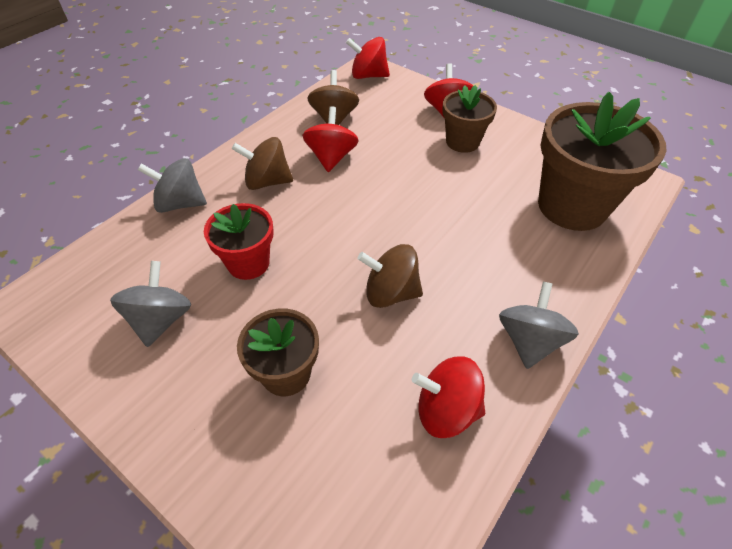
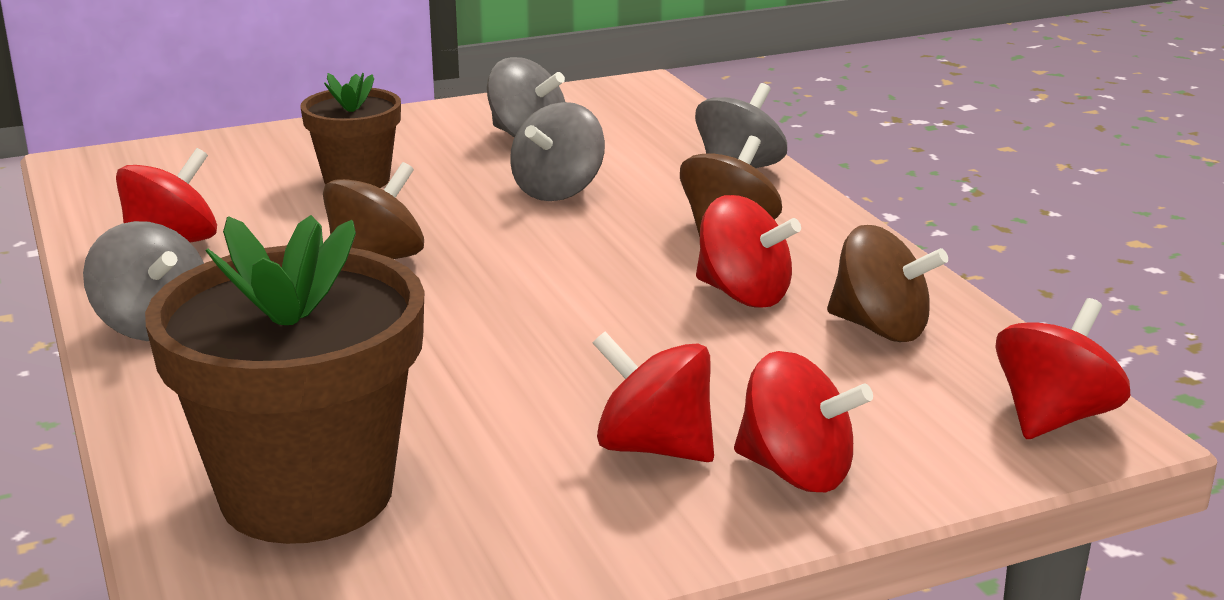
camera: 120 degrees right, 25 degrees down
(248, 263) = (558, 190): red flower pot -> grey spinning top
(462, 142) = (654, 447): brown flower pot -> red spinning top

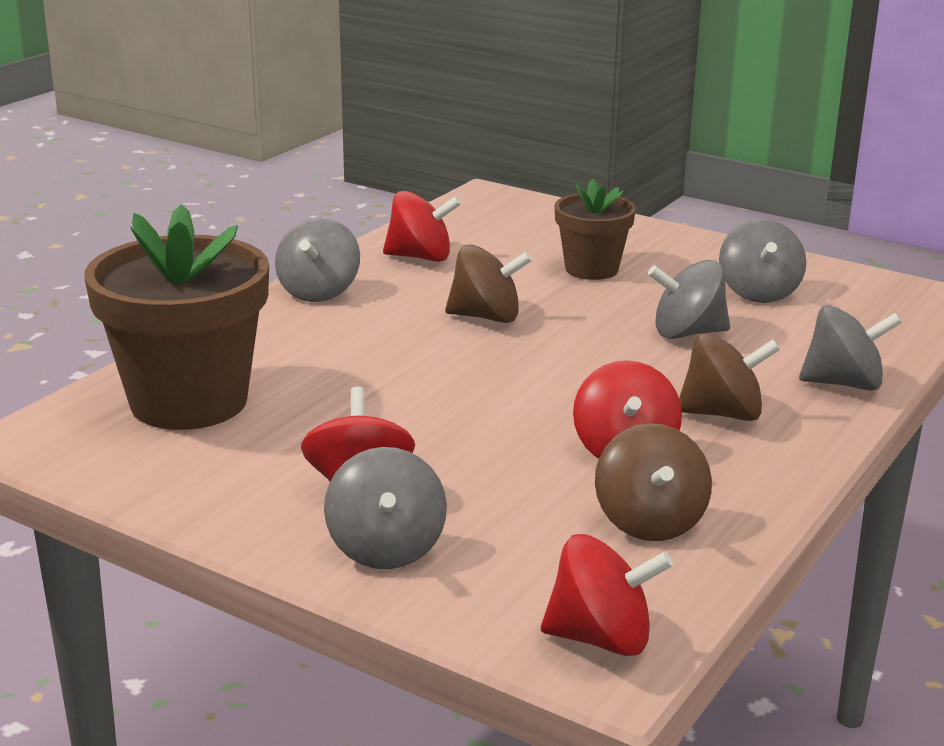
camera: 55 degrees right, 0 degrees up
(796, 472) = (386, 549): red spinning top -> grey spinning top

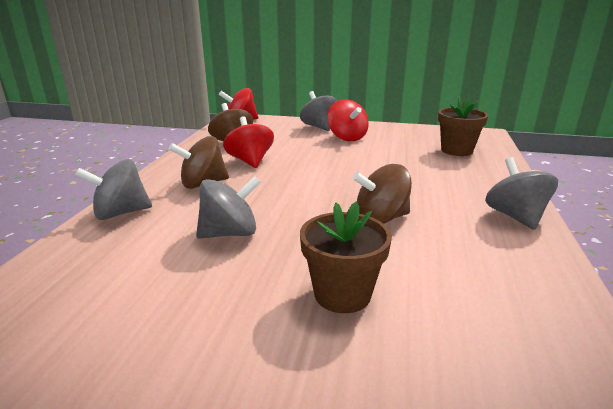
camera: 160 degrees right, 0 degrees up
(189, 402) = (456, 150): brown flower pot -> brown flower pot, size x0.56
(420, 257) = (508, 272): red spinning top -> none
(758, 293) = (163, 296): grey spinning top -> none

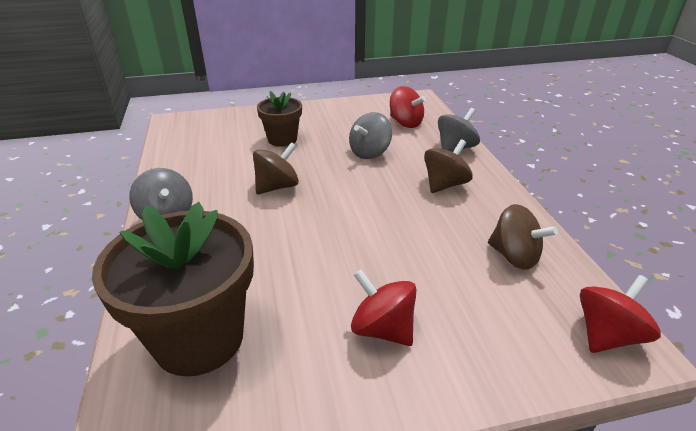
camera: 155 degrees right, 10 degrees up
(250, 161) = (446, 226): red spinning top -> red spinning top (405, 123)
(319, 127) = (456, 359): grey spinning top -> none
(456, 150) = (199, 338): brown flower pot -> brown flower pot, size x1.79

